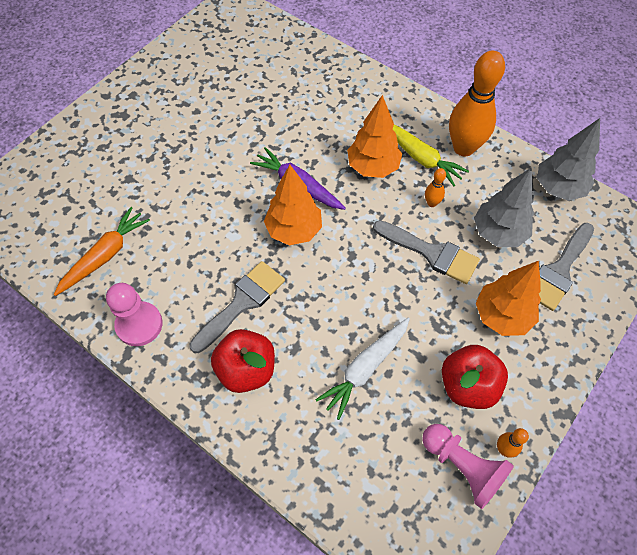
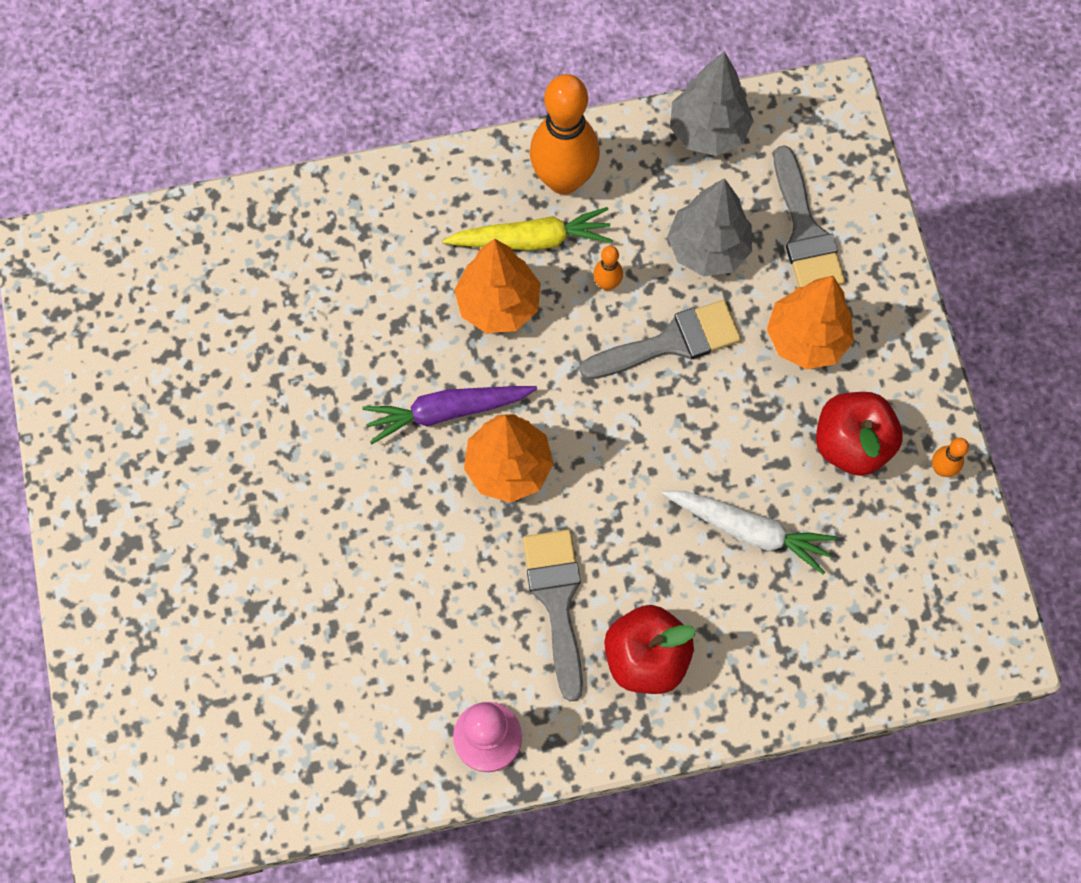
camera: 50 degrees left, 10 degrees up
(105, 256) = (352, 715): orange carrot -> none
(365, 368) = (748, 530): white carrot -> white carrot turned 60 degrees counterclockwise
(462, 467) = (927, 524): pink pawn -> none

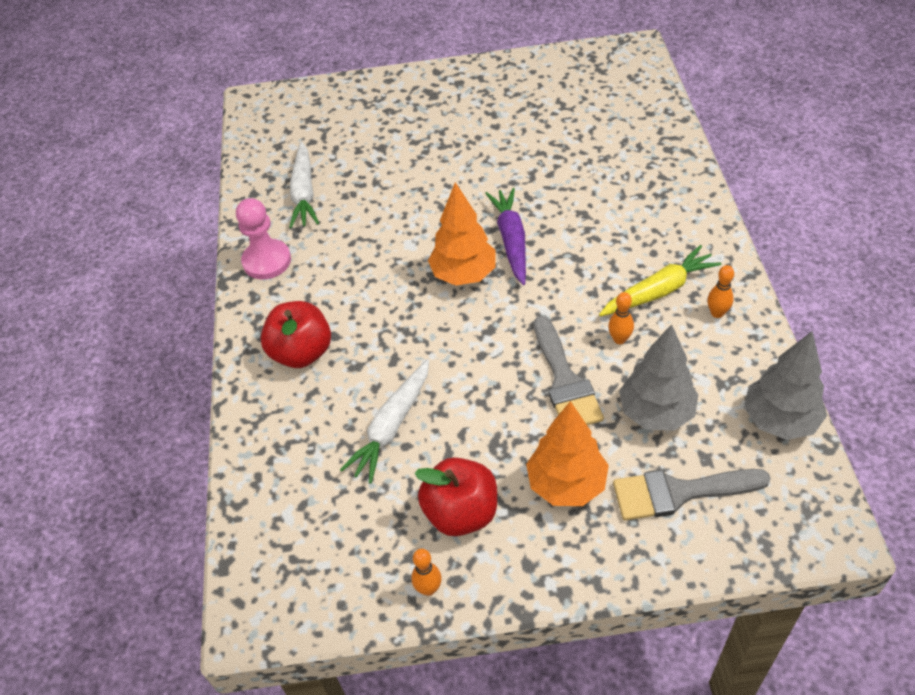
camera: 100 degrees right, 20 degrees down
(349, 709) = (304, 192): none -> white carrot
(498, 304) = (600, 270): orange tree -> none
(531, 239) = (658, 291): yellow carrot -> yellow carrot turned 120 degrees counterclockwise
(557, 601) = (356, 300): grey brush -> none
(563, 179) = (717, 313): orange bowling pin -> orange bowling pin, size x0.42

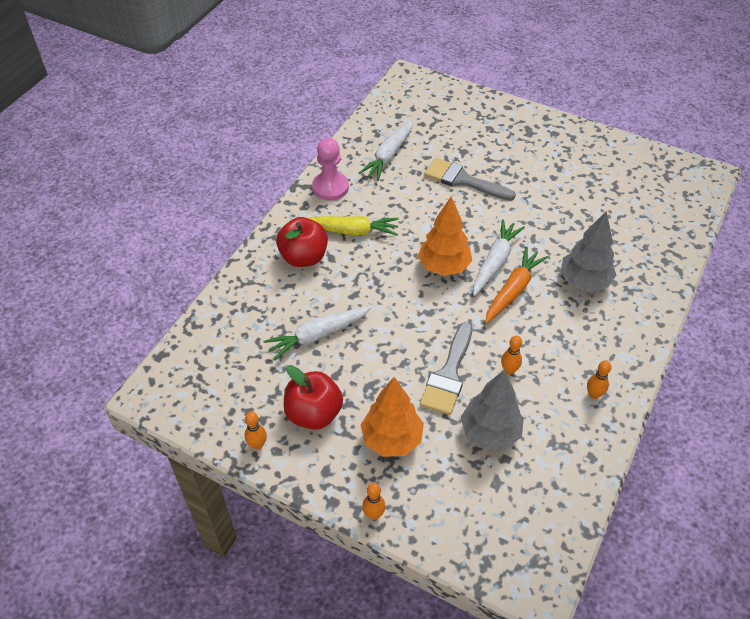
camera: 30 degrees right, 0 degrees up
(511, 241) = (494, 262): purple carrot -> white carrot
(553, 258) = (513, 290): none -> orange carrot
(617, 575) = (373, 514): none -> orange bowling pin
(658, 291) = (566, 355): yellow carrot -> yellow carrot (349, 231)
(679, 493) = (458, 492): grey brush -> grey brush (463, 180)
(779, 420) = (571, 492): grey tree -> grey tree (584, 281)

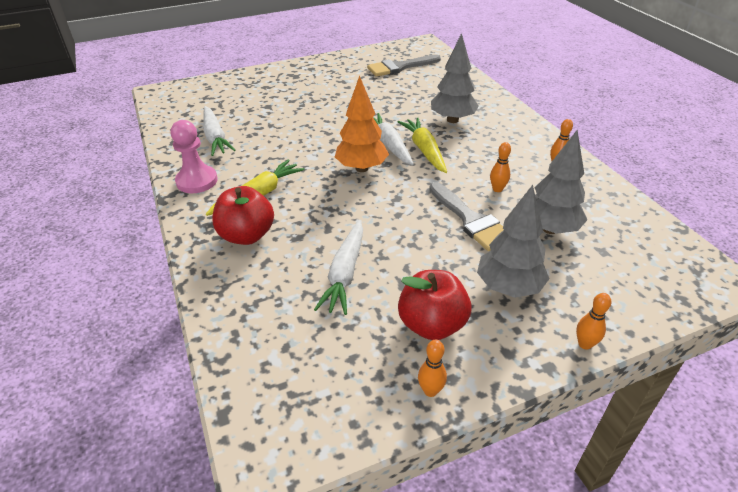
camera: 50 degrees left, 10 degrees down
(392, 439) = (508, 287): orange tree -> grey tree
(463, 180) = (293, 119): grey brush -> grey brush (399, 67)
(513, 290) = (424, 150): orange carrot -> yellow carrot

